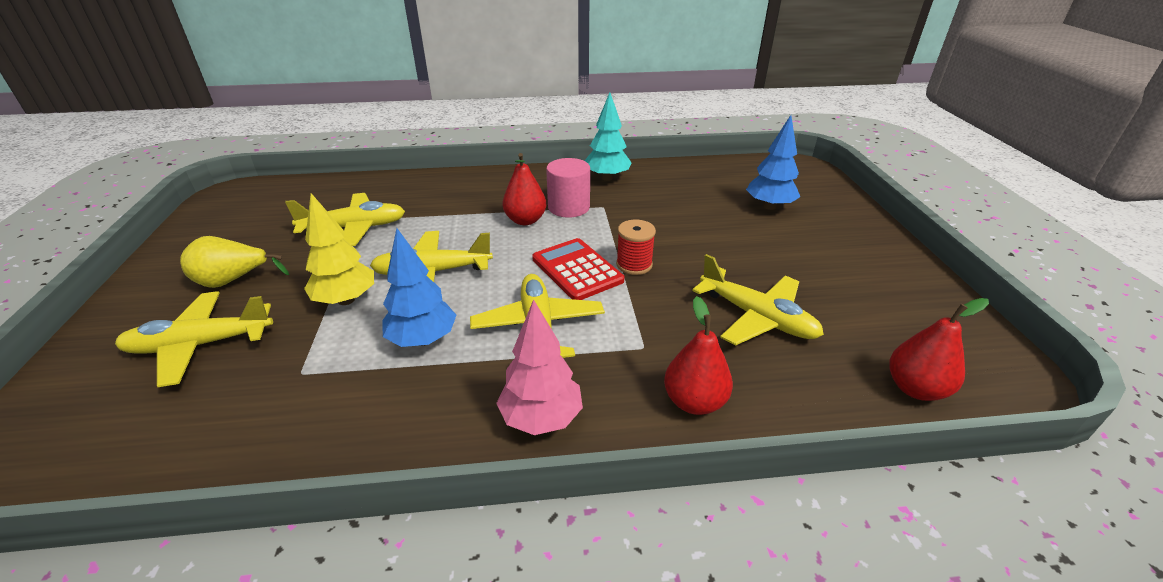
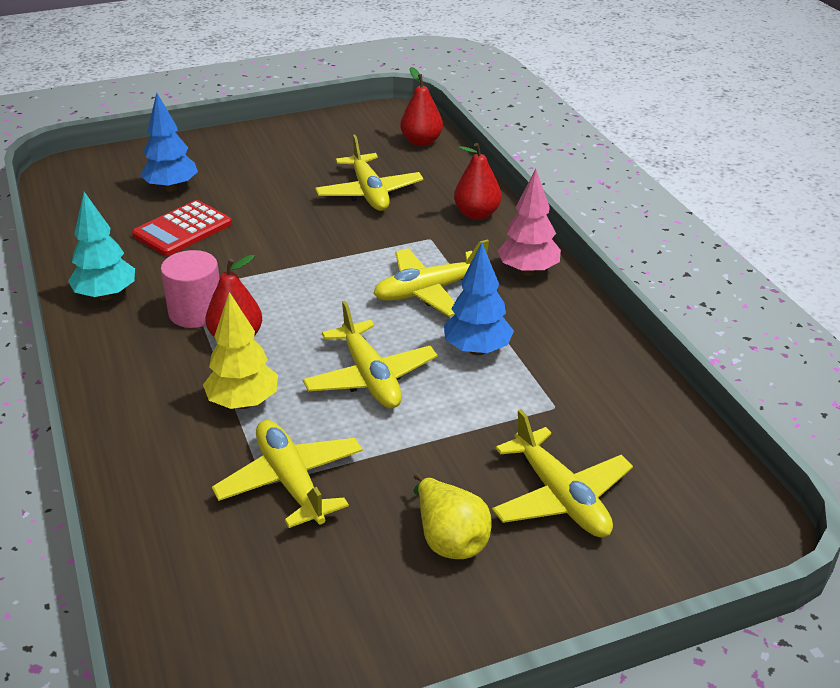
camera: 105 degrees left, 0 degrees up
(346, 300) = (443, 423): yellow tree -> yellow tree (243, 403)
(577, 270) = (331, 285): red calculator -> red calculator (182, 229)
(634, 265) = (311, 254): red spool -> none
(757, 317) = (369, 193): yellow plane -> yellow plane turned 135 degrees clockwise

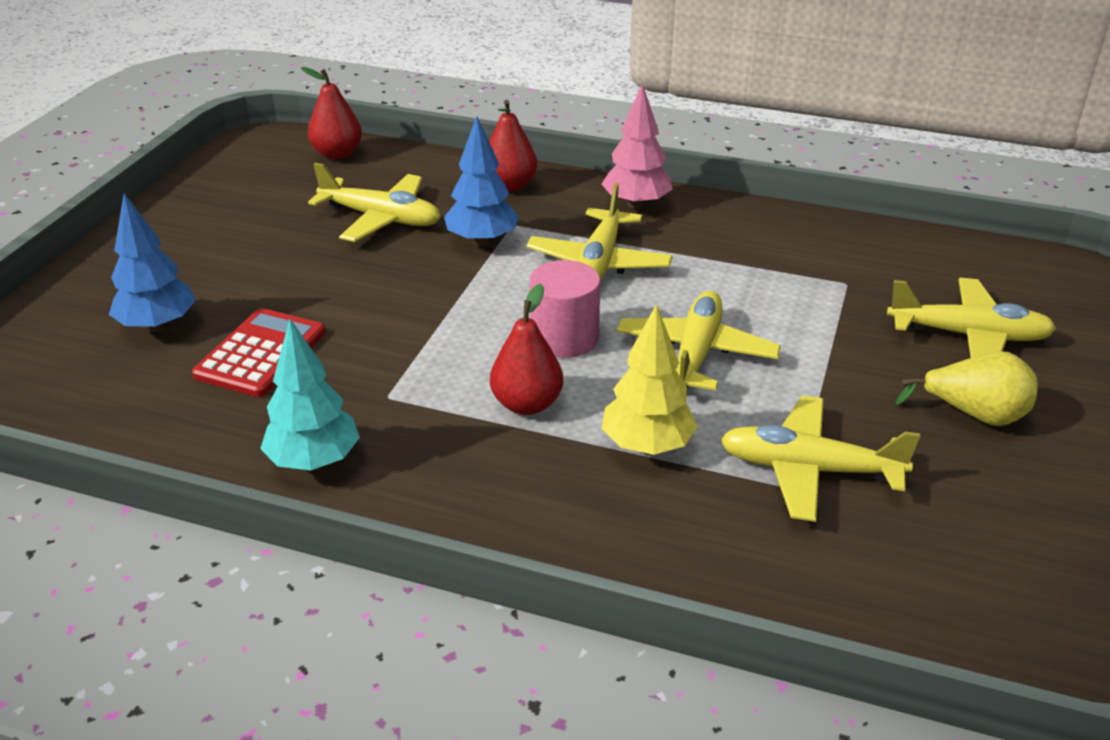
camera: 50 degrees left, 0 degrees up
(182, 229) = (261, 354): red calculator -> red calculator turned 150 degrees counterclockwise
(196, 312) = (441, 411): pink cylinder -> pink cylinder (564, 338)
(370, 377) = (696, 354): yellow plane -> yellow plane turned 90 degrees counterclockwise
(477, 350) = (722, 281): blue tree -> blue tree (482, 241)

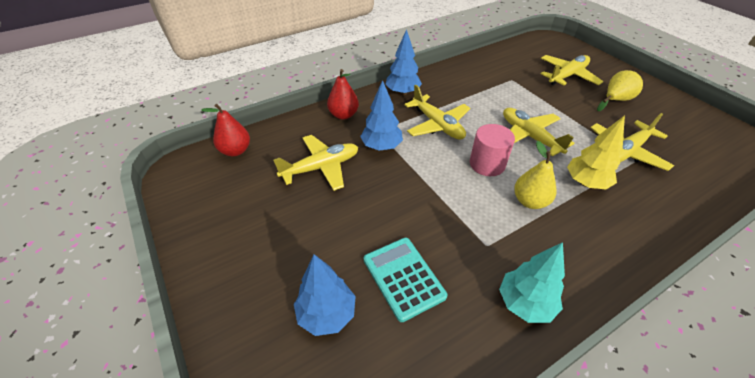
camera: 50 degrees left, 10 degrees up
(261, 354) = (403, 278): red calculator -> turquoise calculator
(527, 404) = (530, 201): red pear -> yellow pear
(636, 204) = (403, 92): pink tree -> blue tree

